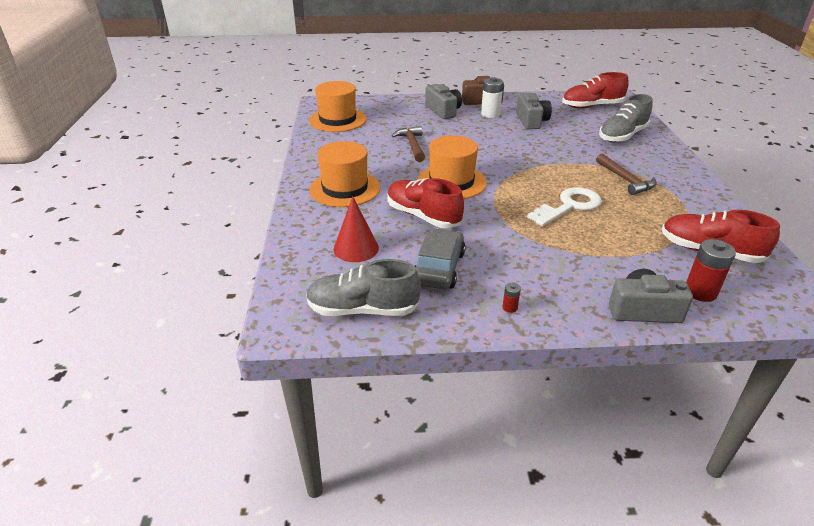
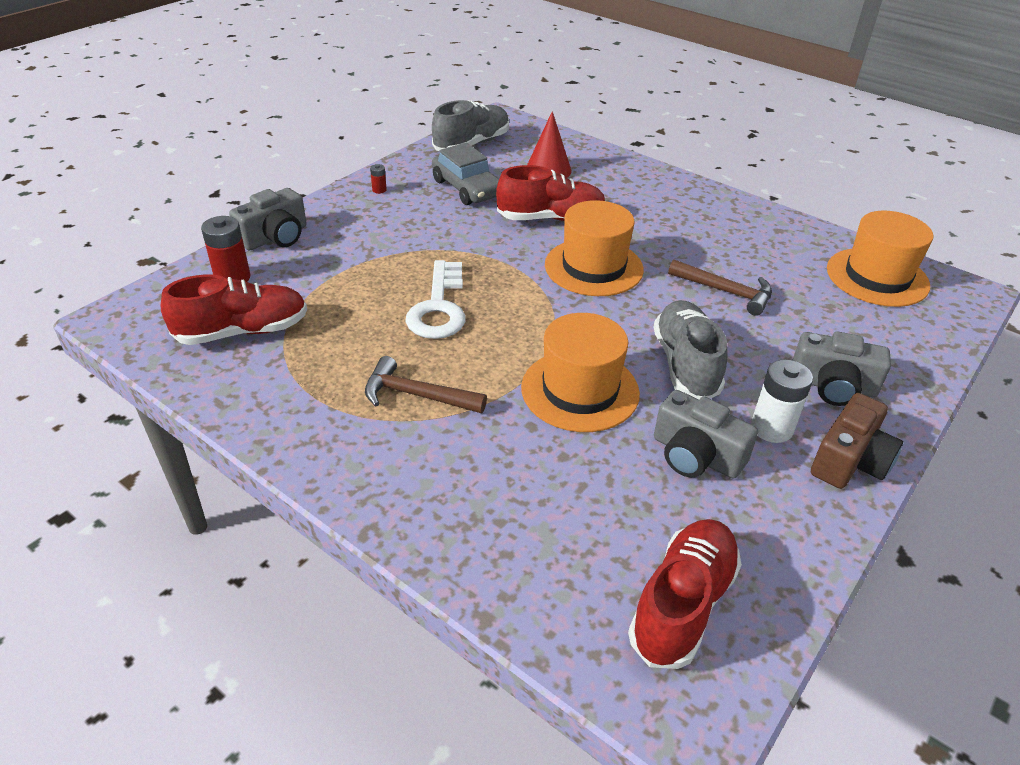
camera: 130 degrees right, 5 degrees up
(345, 188) = (661, 205): orange hat -> orange hat (580, 390)
(622, 136) = (520, 518): grey shoe -> grey shoe (685, 364)

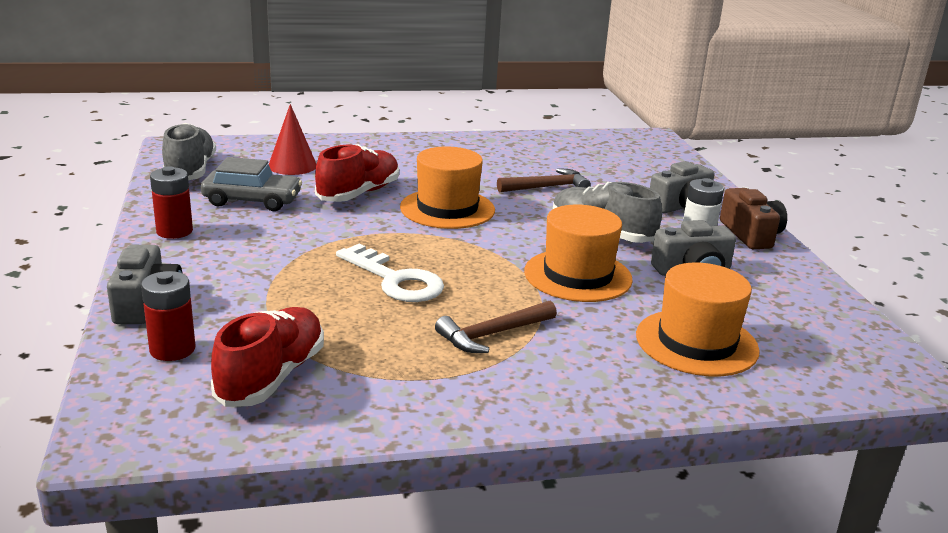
camera: 50 degrees left, 15 degrees down
(379, 190) = (174, 231): red battery -> red battery, size x2.11
(682, 604) = (816, 337): red shoe -> none
(877, 277) = (602, 147): orange hat -> orange hat (696, 342)

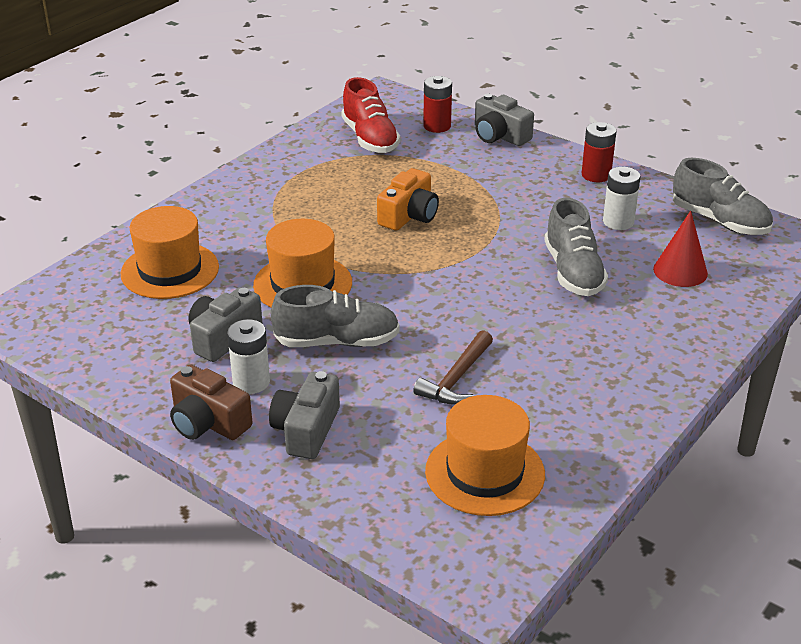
camera: 140 degrees right, 10 degrees up
(252, 200) = (618, 222): grey car -> white battery
(358, 193) = (573, 272): red shoe -> grey shoe
(395, 280) = (409, 215): white key -> orange camera
(447, 209) = (486, 296): orange hat -> orange hat (485, 472)
(492, 334) = (298, 212): brown hammer -> none

